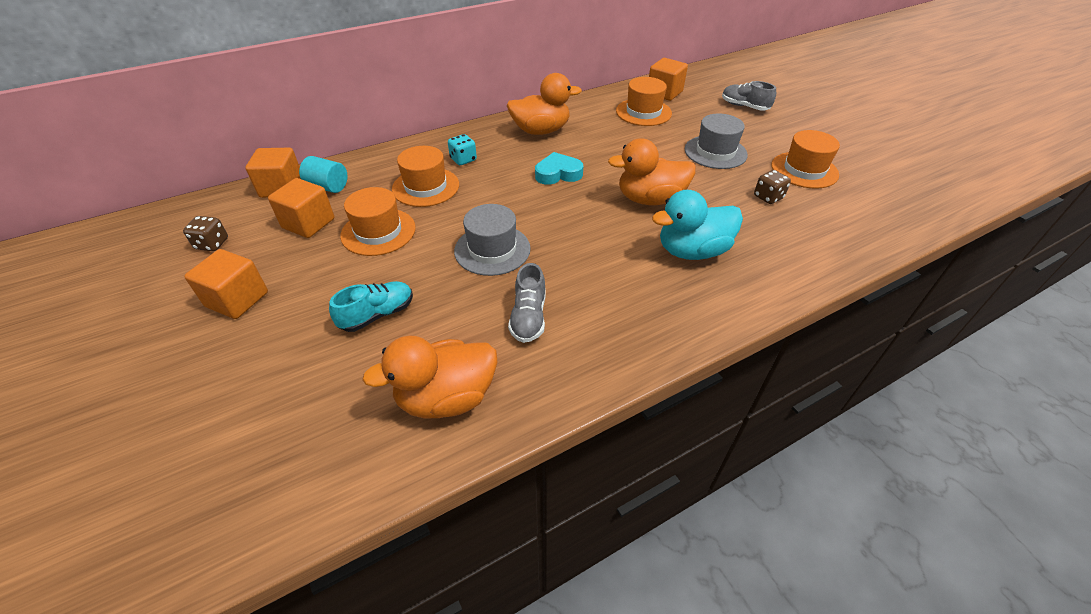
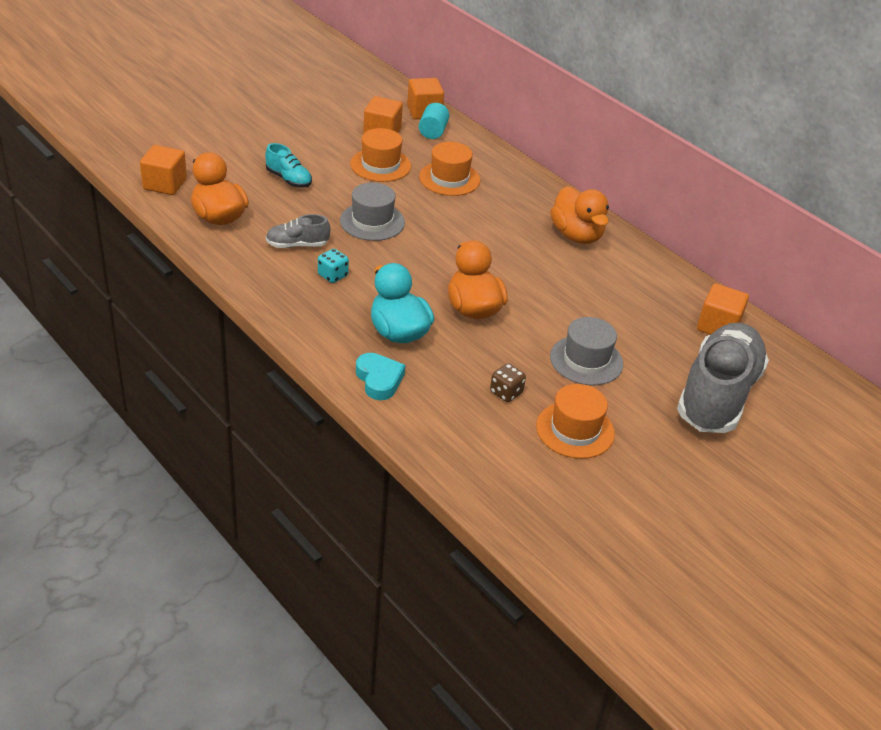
camera: 75 degrees right, 5 degrees down
(212, 244) = (347, 100): brown dice -> none
(237, 299) = (293, 123): orange cube -> orange cube (165, 184)
(463, 159) = (501, 193): turquoise dice -> turquoise dice (333, 275)
(558, 174) = (498, 250): turquoise heart -> turquoise heart (379, 380)
(643, 112) = (656, 308): orange hat -> none
(744, 106) = (717, 395): grey shoe -> grey shoe, size x2.24

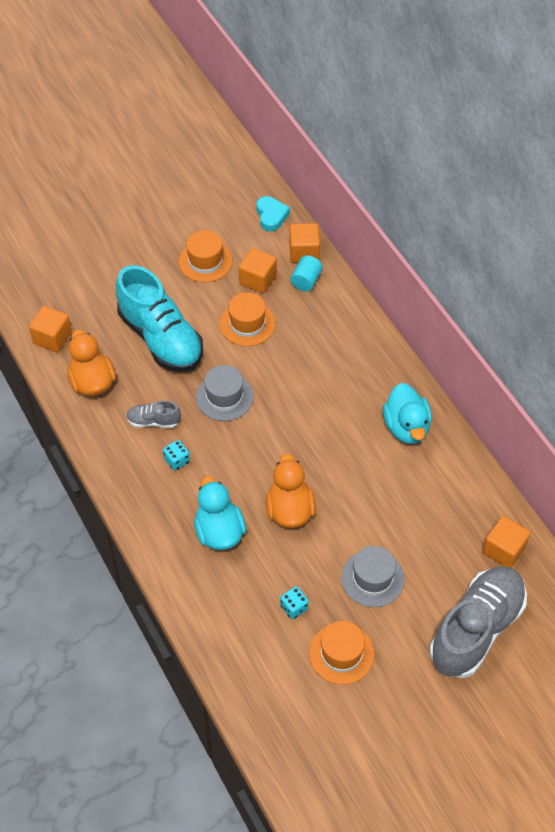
camera: 15 degrees right, 15 degrees up
(289, 179) = (161, 338): turquoise shoe -> turquoise shoe, size x2.24
(379, 380) = (192, 583): turquoise heart -> turquoise heart (271, 216)
(449, 179) = (307, 345): orange hat -> orange hat (205, 261)
(506, 393) = (294, 607): brown dice -> turquoise dice
(576, 235) = (406, 427): orange duck -> turquoise duck

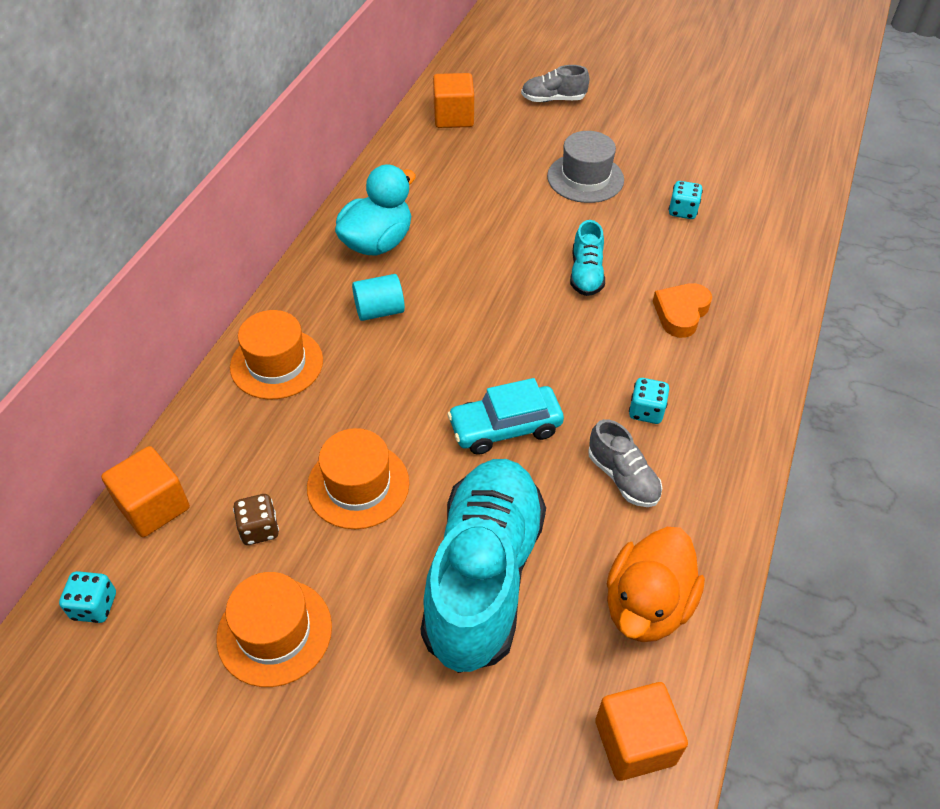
camera: 130 degrees left, 5 degrees down
(219, 531) = (681, 313): turquoise duck -> orange heart
(224, 397) = (505, 427): grey hat -> turquoise car
(258, 280) = (259, 529): orange cube -> brown dice
(271, 216) = (94, 606): turquoise heart -> turquoise dice
(289, 510) = (586, 274): orange duck -> turquoise shoe
(306, 281) = (214, 467): turquoise cylinder -> turquoise cylinder (379, 311)
(341, 653) = (681, 160): orange hat -> orange hat (277, 363)
(476, 629) = (553, 99): grey shoe -> grey shoe, size x0.45

